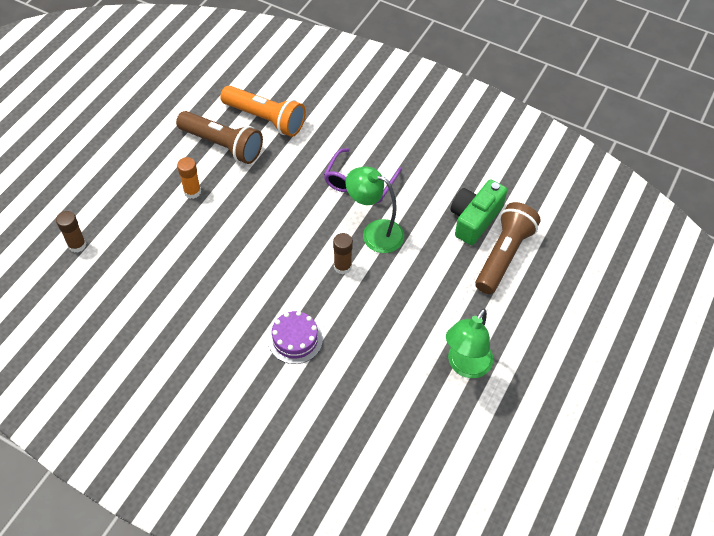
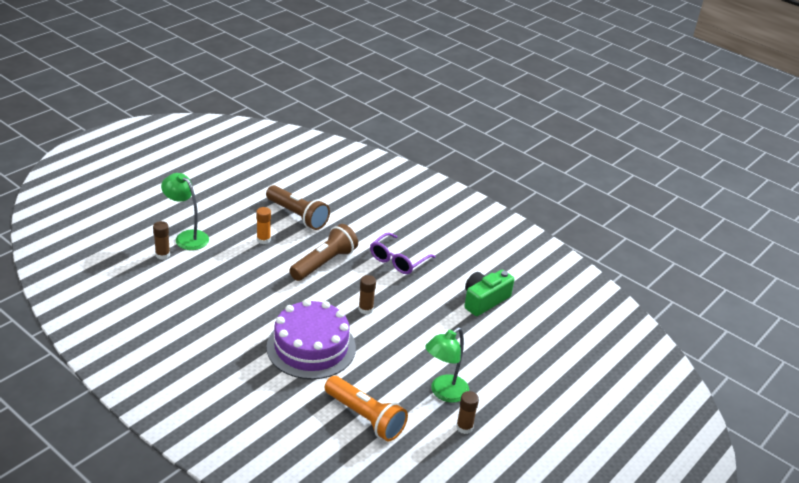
camera: 10 degrees right, 20 degrees down
(265, 119) = (337, 206): orange flashlight -> orange flashlight (365, 417)
(295, 339) = (311, 347): purple cake -> purple cake, size x1.96
(374, 233) = (399, 293): green lamp -> green lamp (187, 237)
(501, 409) = (464, 427): none -> brown glue stick
(504, 255) = (501, 328): brown flashlight -> brown flashlight (324, 263)

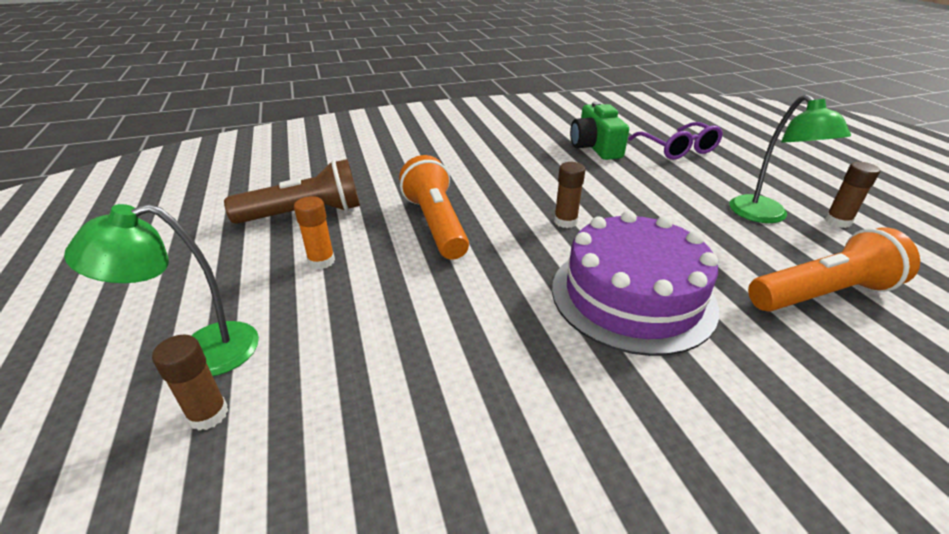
camera: 55 degrees left, 0 degrees up
(324, 263) = (436, 224): brown flashlight -> orange flashlight
(398, 260) = (481, 172): purple glasses -> purple glasses (678, 149)

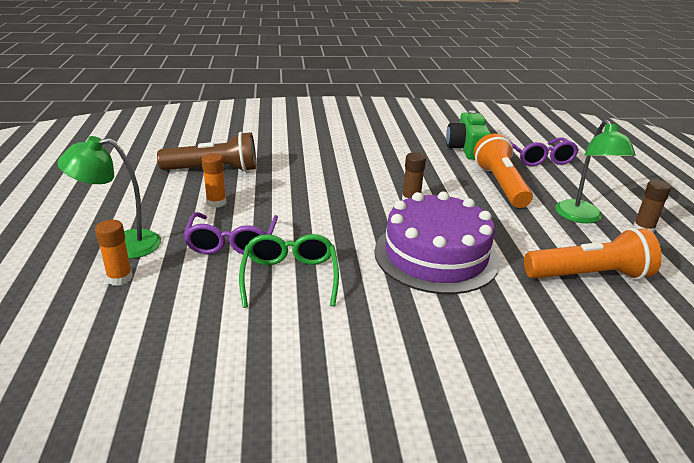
camera: 10 degrees right, 5 degrees down
(208, 414) = (120, 278): brown glue stick -> orange glue stick
(361, 322) = (232, 243): none -> purple glasses
(436, 224) = (309, 189): orange flashlight -> orange flashlight (500, 185)
(460, 364) = (290, 277): none -> green glasses

